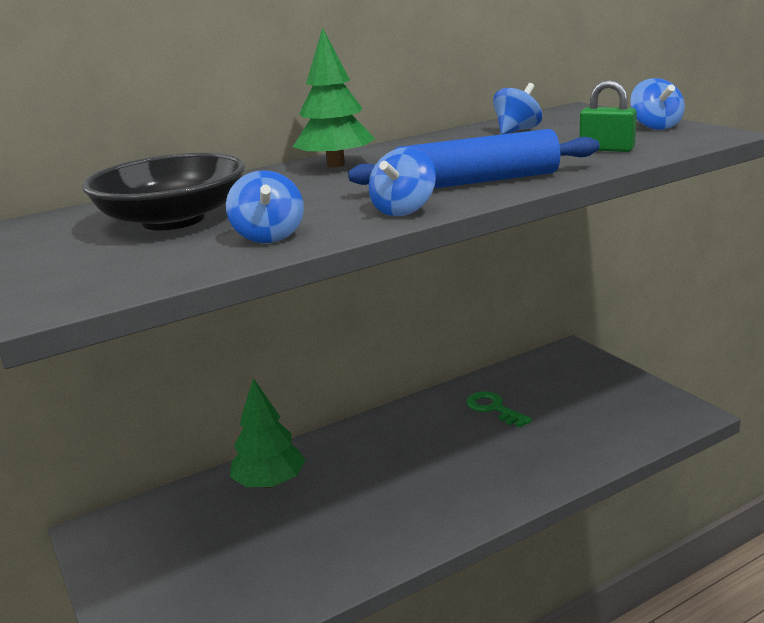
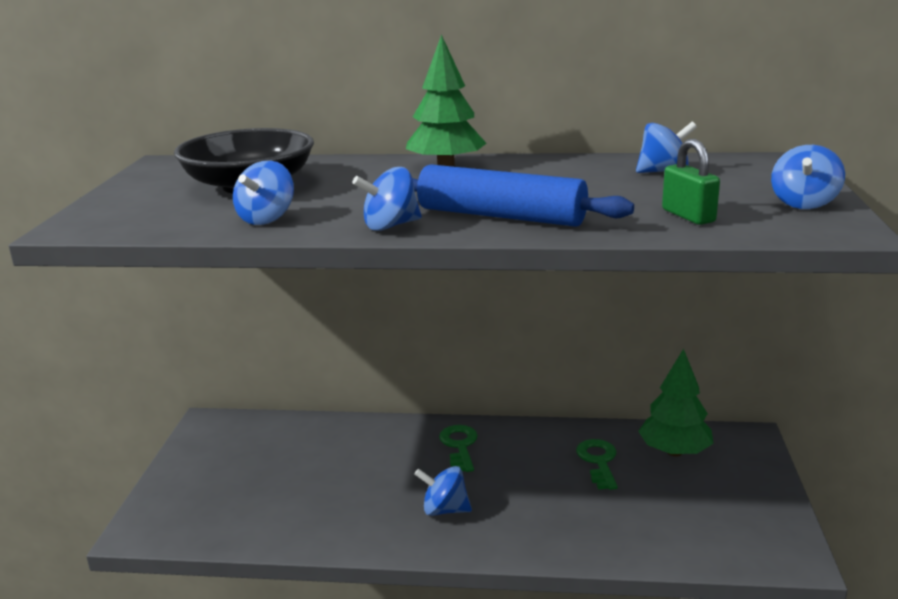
camera: 35 degrees right, 0 degrees up
(269, 483) = (350, 442): green tree -> green tree (674, 451)
(373, 443) = (460, 446): none -> green key
(425, 497) = (444, 510): none -> blue spinning top

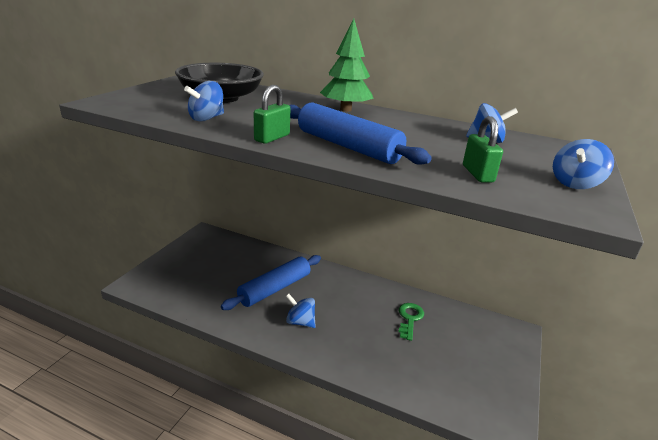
camera: 15 degrees right, 5 degrees up
(377, 475) = (275, 289): none -> blue rolling pin
(390, 226) = (272, 138): blue spinning top -> green padlock
(460, 446) = (331, 284): green key -> none
(674, 451) = (462, 326): green tree -> none

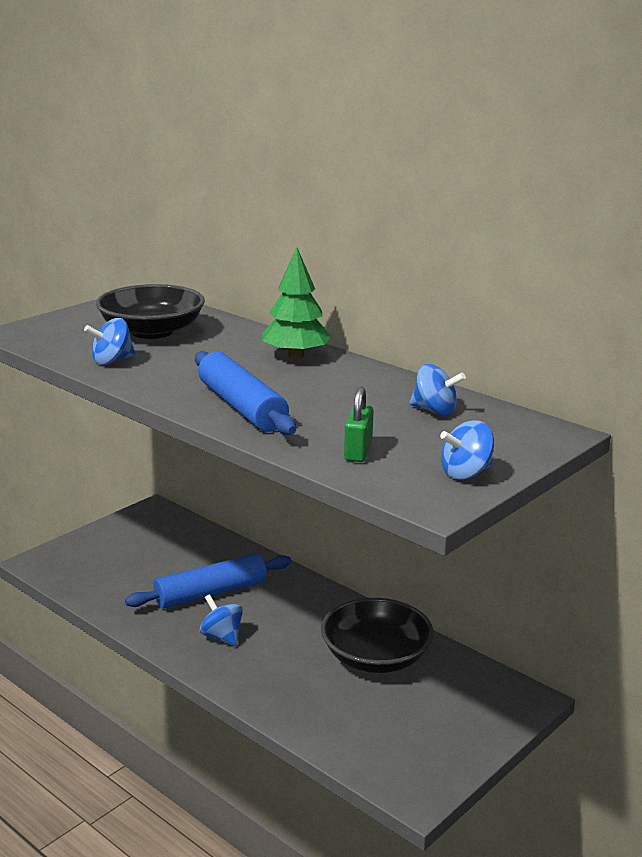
camera: 20 degrees right, 5 degrees down
(272, 138) = (165, 390): green padlock -> none
(410, 319) = (376, 657): green key -> black bowl

